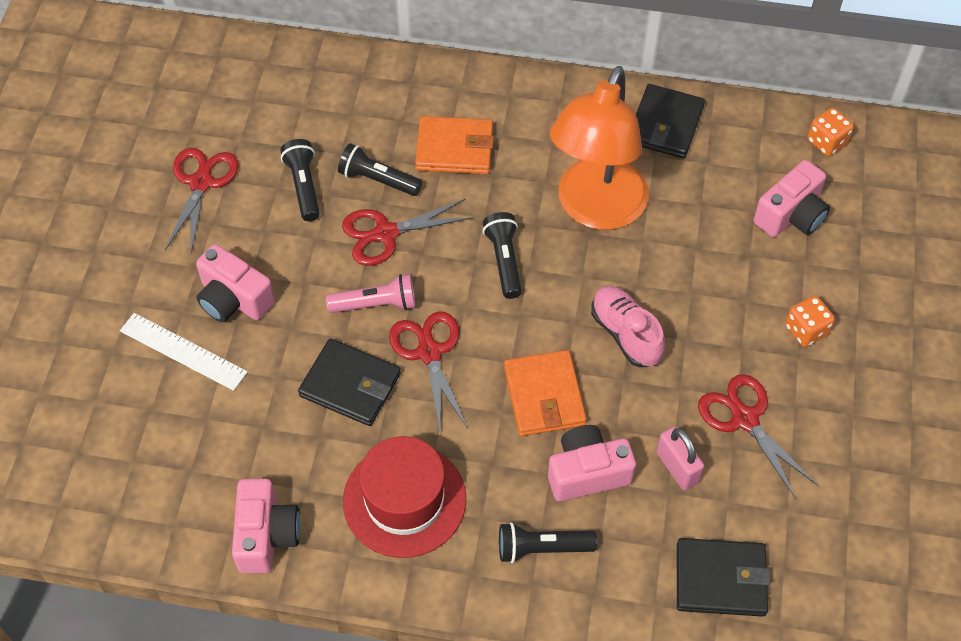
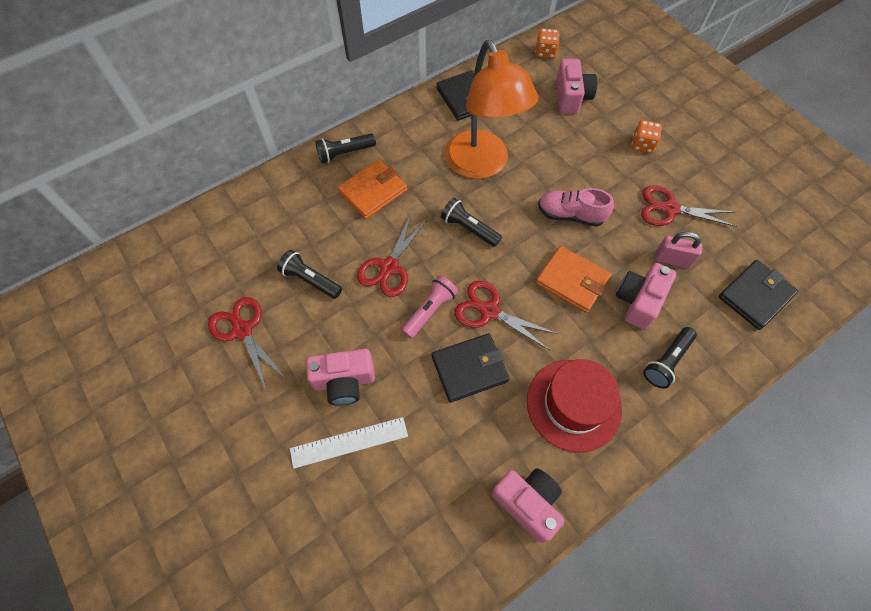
camera: 45 degrees left, 5 degrees up
(378, 180) = (350, 241): black flashlight -> black flashlight (345, 153)

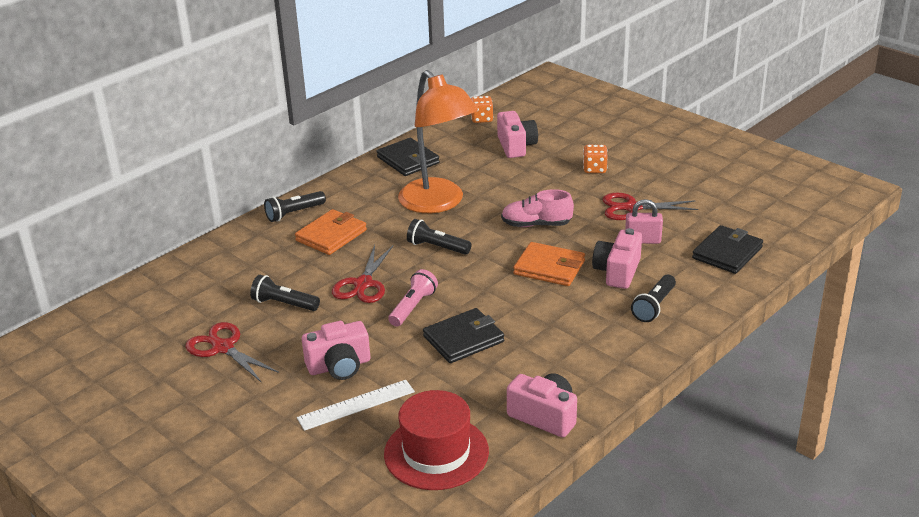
camera: 10 degrees left, 30 degrees down
(489, 311) = (473, 299): red scissors -> none
(573, 405) = (572, 347): red hat -> red hat (436, 452)

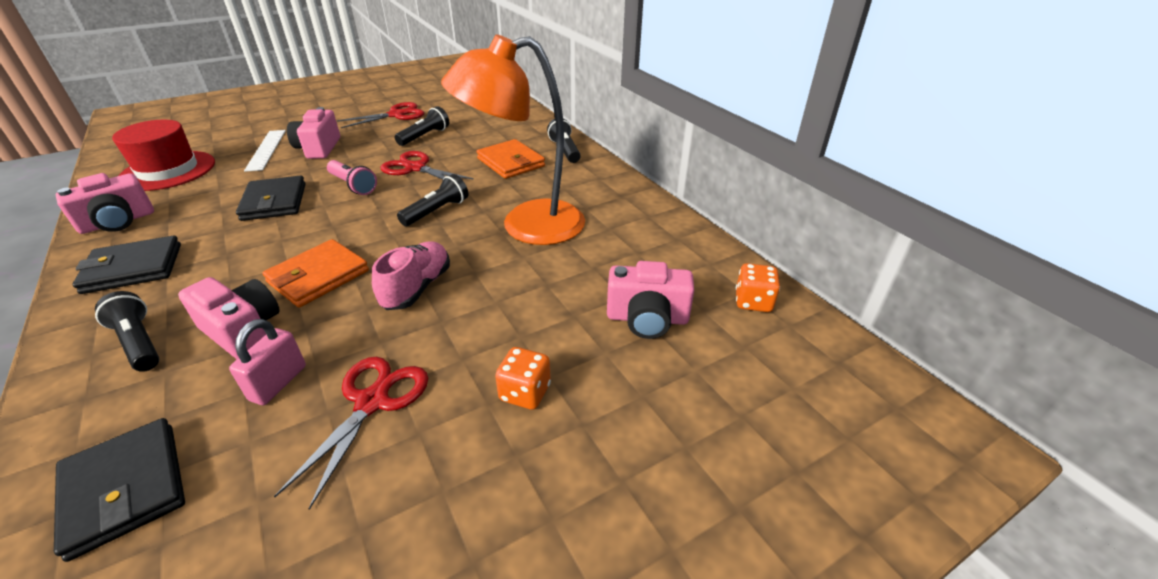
camera: 105 degrees right, 5 degrees up
(408, 160) = (643, 221): black wallet -> black wallet (133, 268)

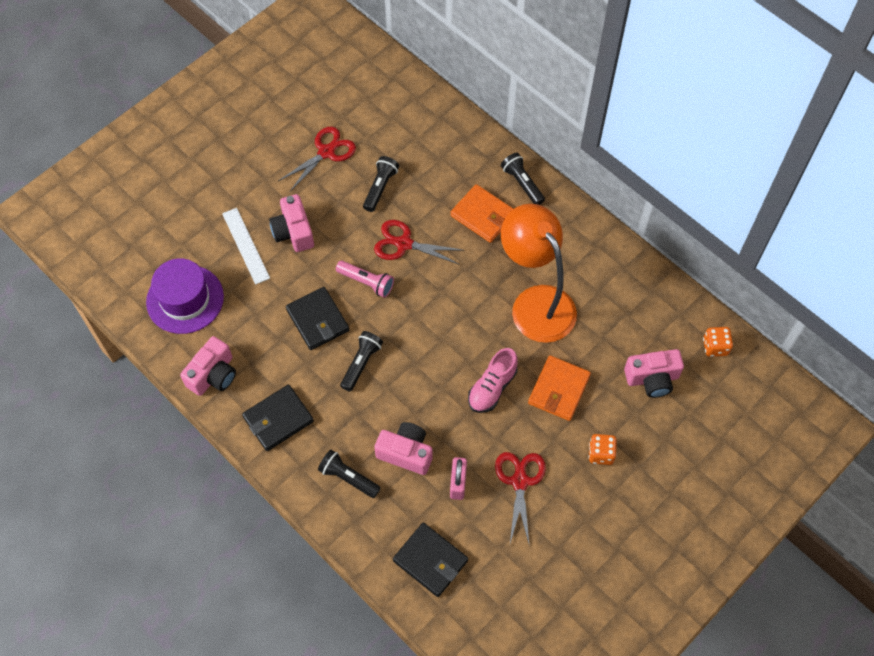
camera: 15 degrees left, 25 degrees up
(168, 171) = (185, 299): red hat -> purple hat
(318, 276) = (417, 394): orange wallet -> orange wallet (559, 389)
(417, 288) = (492, 388): pink shoe -> pink shoe turned 150 degrees counterclockwise
(437, 211) = (458, 301): black flashlight -> black flashlight (361, 364)
(526, 226) = (536, 302): orange lamp -> orange lamp turned 90 degrees clockwise

